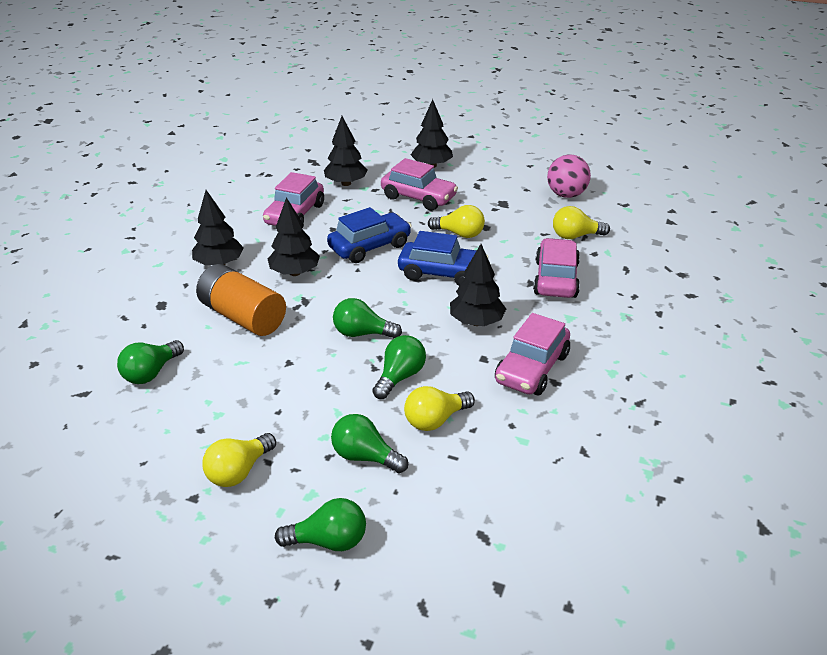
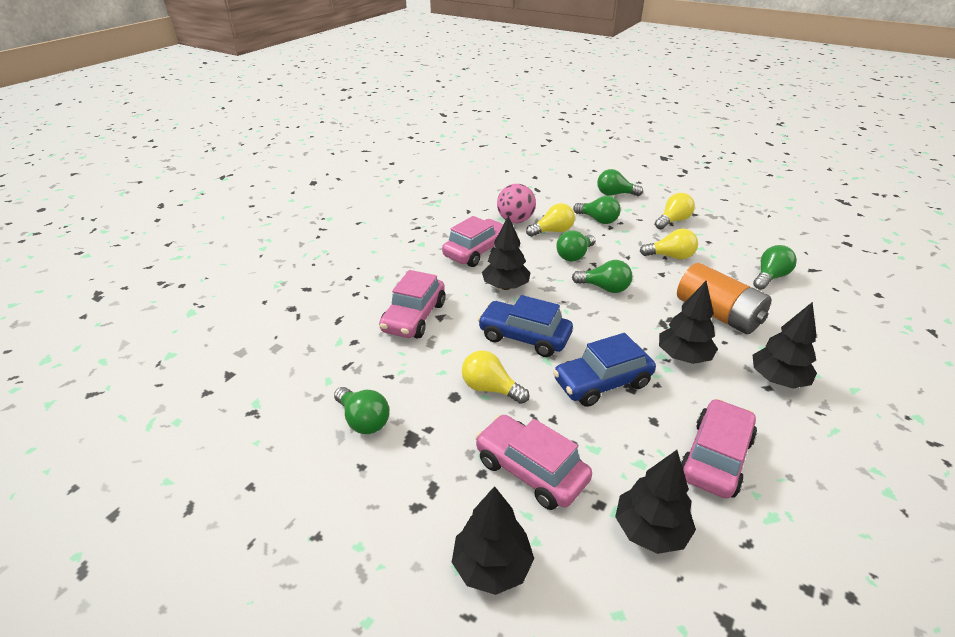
camera: 170 degrees left, 0 degrees up
(543, 208) = (363, 420): none -> green light bulb
(566, 195) = (313, 443): pink ball -> pink ball (515, 220)
(575, 236) = (356, 367): yellow light bulb -> yellow light bulb (670, 256)

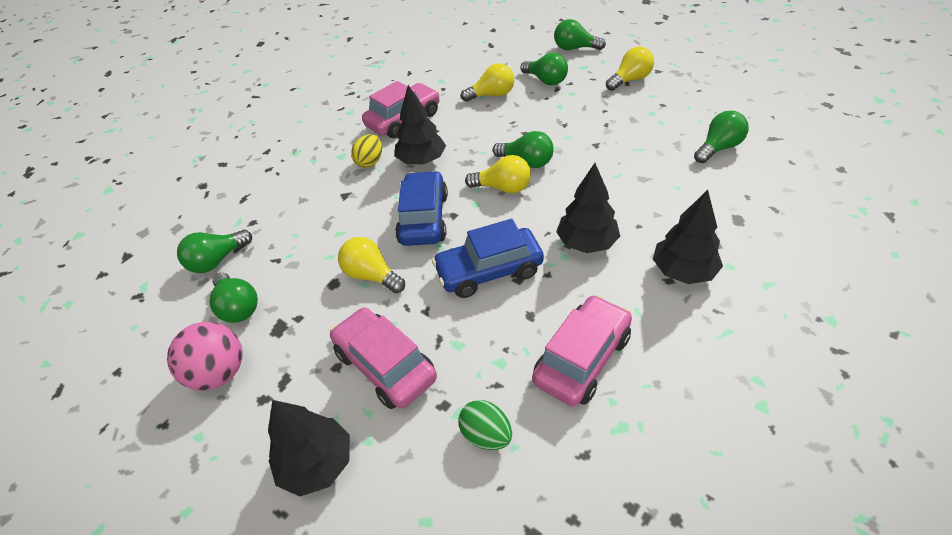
camera: 10 degrees right, 10 degrees up
(414, 317) = (318, 195): pink car -> none
(456, 287) = (370, 162): none -> yellow egg
(515, 220) = (455, 83): pink ball -> pink ball (219, 373)
(524, 337) = (424, 218): blue car -> blue car turned 60 degrees clockwise
(574, 256) = (506, 124): green light bulb -> green light bulb (217, 260)
(650, 530) = (486, 435): black tree -> green egg
(670, 256) = (612, 123): yellow light bulb -> yellow light bulb (503, 188)
(718, 314) = (642, 193): orange battery -> none

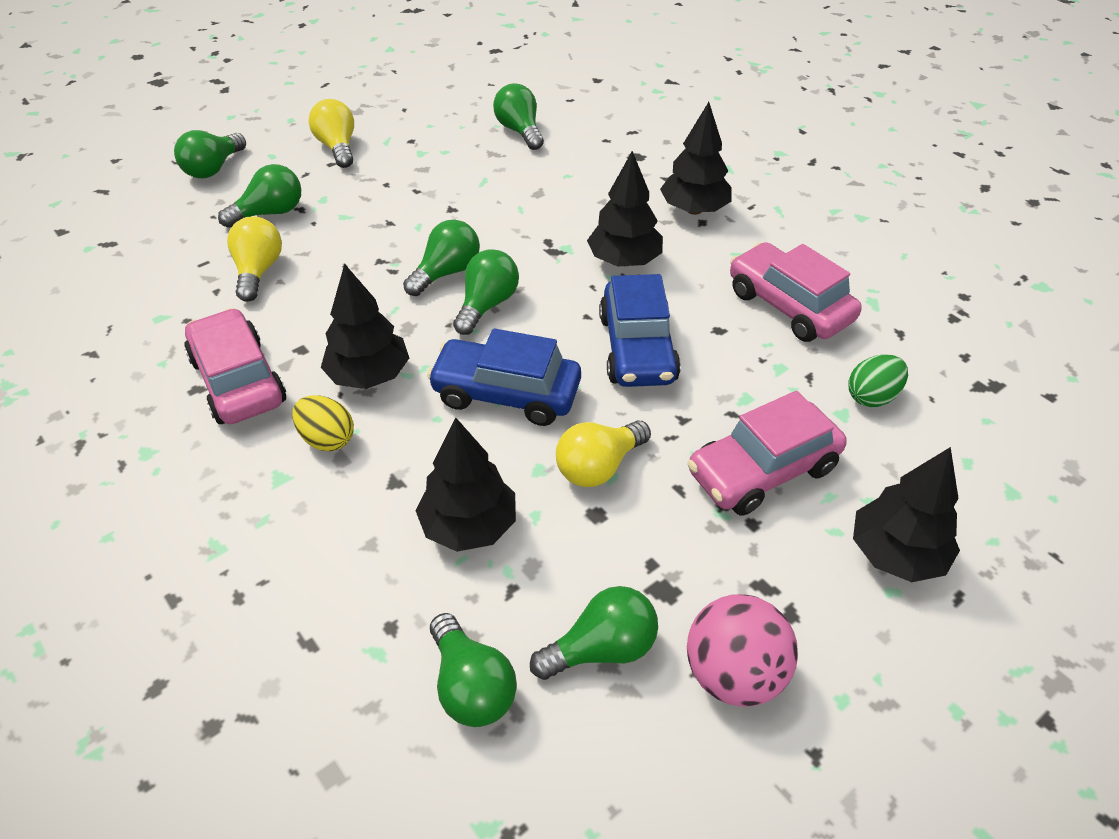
camera: 80 degrees left, 0 degrees up
(318, 231) = (469, 526): none -> black tree
(503, 188) = (487, 305): yellow light bulb -> green light bulb

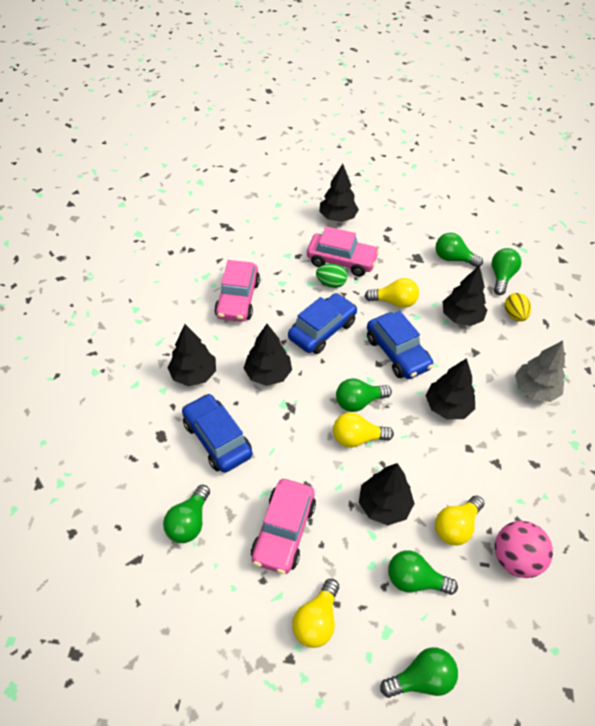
camera: 135 degrees left, 5 degrees up
(238, 381) = (511, 452): pink car -> pink car (284, 531)
(253, 490) = (535, 390): none -> grey tree
(327, 439) = (489, 390): yellow egg -> yellow egg (514, 315)
(354, 241) = (384, 505): none -> black tree
(446, 272) = (357, 438): green light bulb -> yellow light bulb
(584, 184) = (217, 439): none -> blue car
(733, 674) = (422, 230): pink ball -> pink ball (515, 558)
(872, 397) = (269, 251): green egg -> green egg (331, 283)

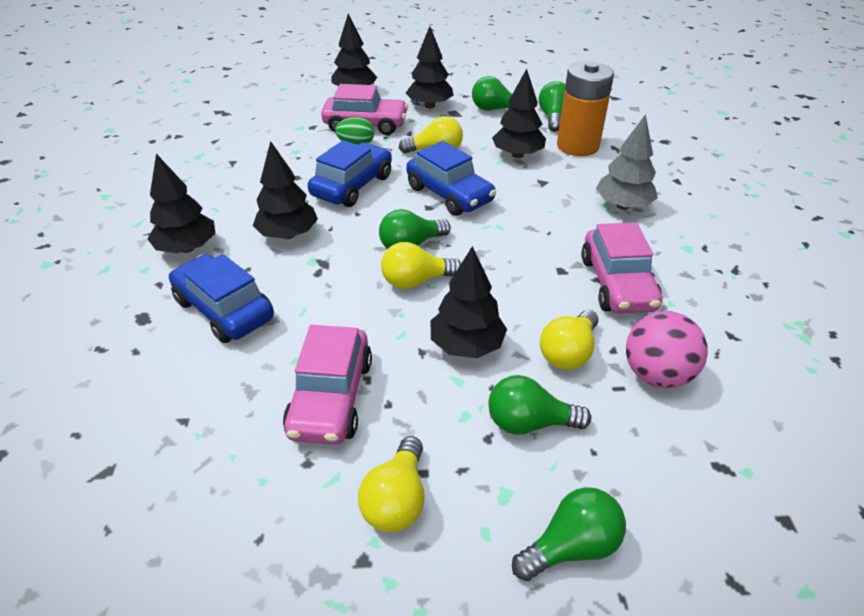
camera: 10 degrees left, 10 degrees down
(189, 522) = (188, 410): green light bulb -> none
(238, 299) = (241, 171): pink car -> pink car (617, 284)
(447, 407) = (523, 235): black tree -> black tree (429, 106)
(514, 315) = (577, 146): yellow egg -> orange battery

